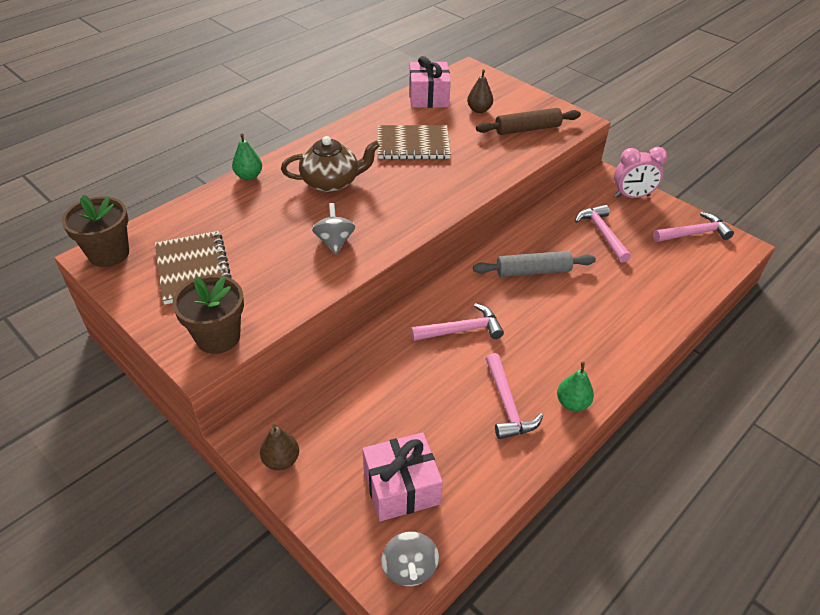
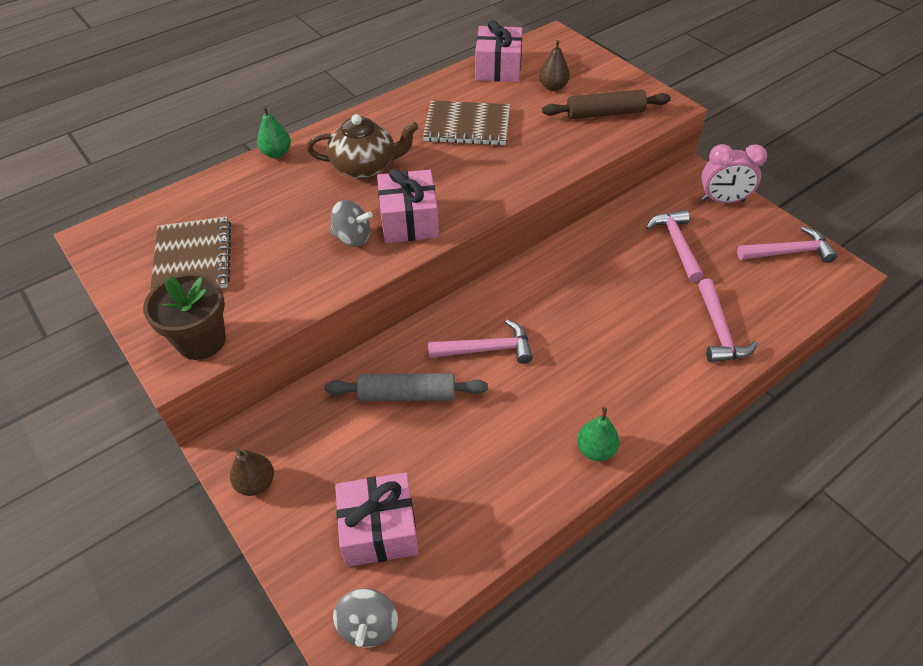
camera: 10 degrees right, 5 degrees up
(109, 253) = (109, 234): brown flower pot -> none
(334, 242) = (352, 238): grey spinning top -> grey spinning top turned 105 degrees clockwise
(381, 225) = (409, 221): none -> pink gift
(507, 405) = (519, 444): pink hammer -> pink hammer (719, 330)
(533, 271) = (584, 285): grey rolling pin -> grey rolling pin (407, 394)

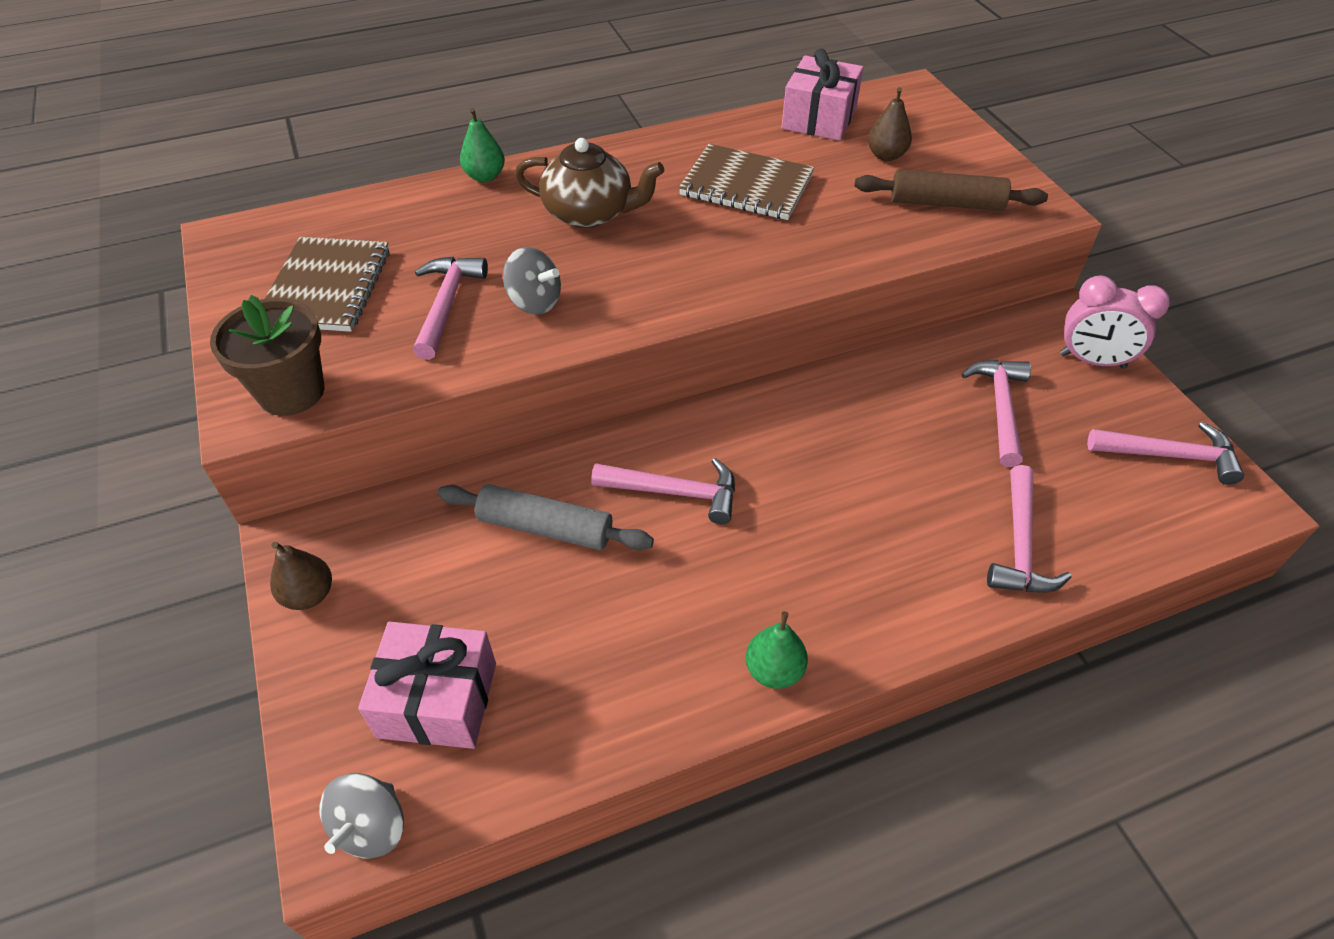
camera: 15 degrees right, 0 degrees up
(289, 253) = (447, 305): none -> pink hammer
(409, 221) = (617, 295): pink gift -> none

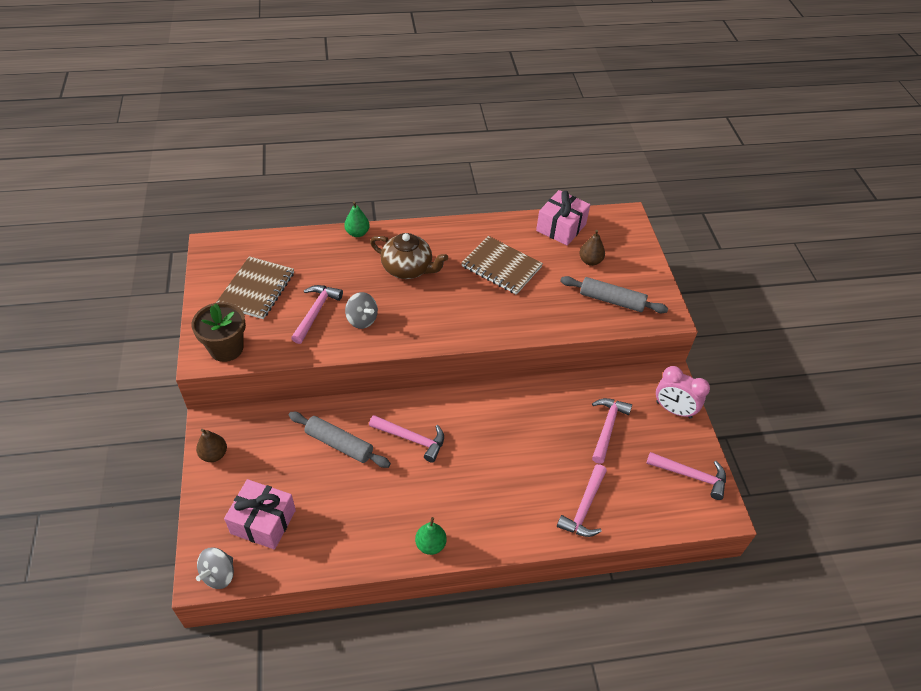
camera: 10 degrees right, 0 degrees up
(946, 203) = (611, 300): brown rolling pin -> grey rolling pin

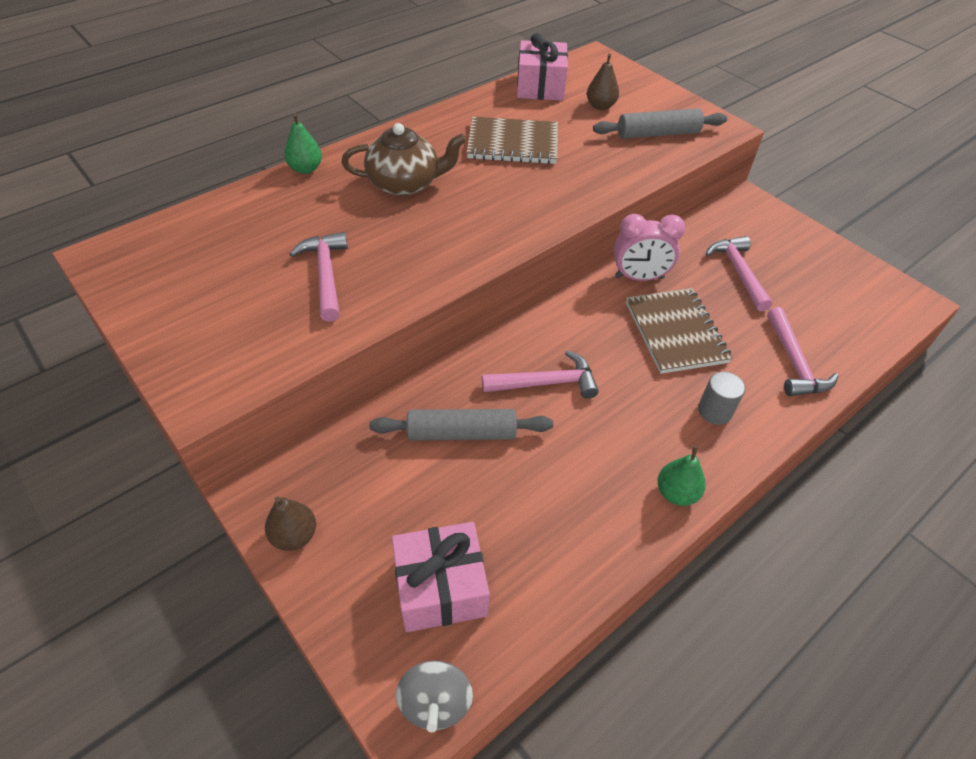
camera: 30 degrees left, 0 degrees up
(226, 348) = (229, 372): brown flower pot -> none
(256, 289) = (216, 281): brown notebook -> brown notebook (675, 332)
(362, 320) = (396, 259): grey spinning top -> none
(500, 510) = (714, 411): none -> grey cylinder
(673, 410) = (780, 228): pink clock -> pink clock (639, 277)
(691, 476) = (856, 281): pink hammer -> none

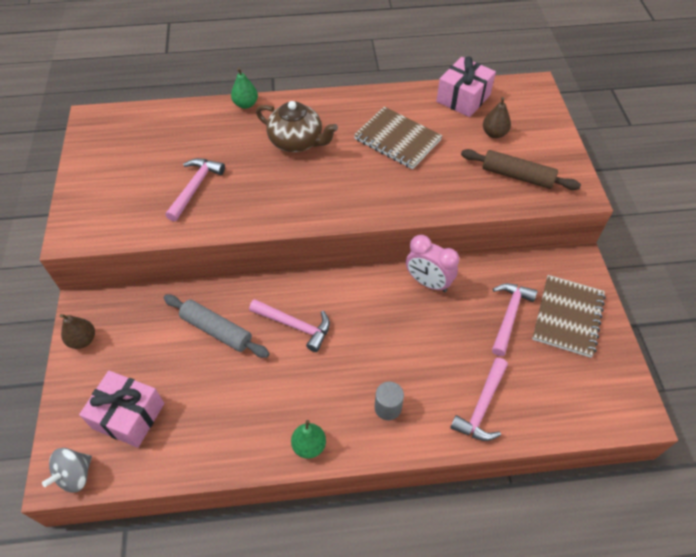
camera: 35 degrees right, 5 degrees up
(658, 134) = (517, 176): grey rolling pin -> brown rolling pin
(675, 332) = (415, 337): brown notebook -> brown notebook (568, 317)

